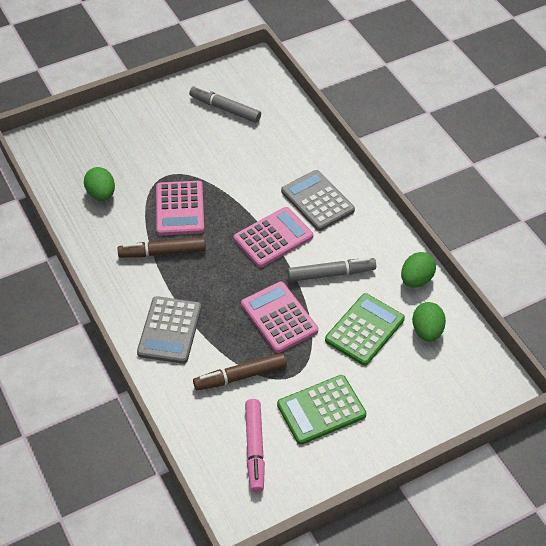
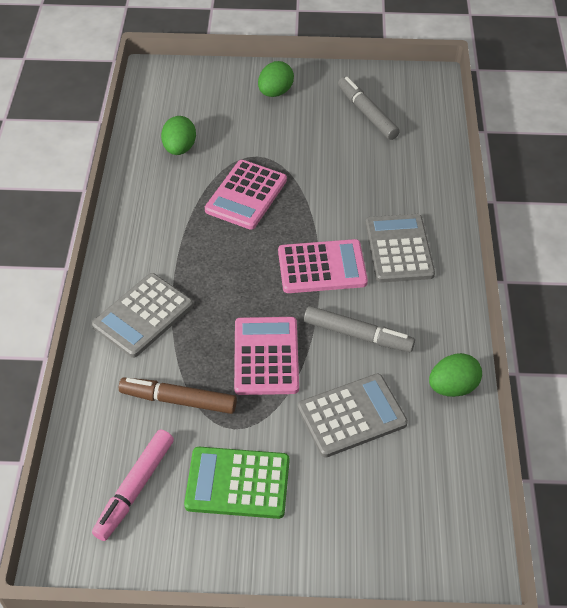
camera: 30 degrees right, 0 degrees up
(162, 252) = (196, 232): brown marker -> none
(364, 330) = (352, 416): green calculator -> grey calculator
(427, 331) = (424, 453): green egg -> green egg (275, 92)

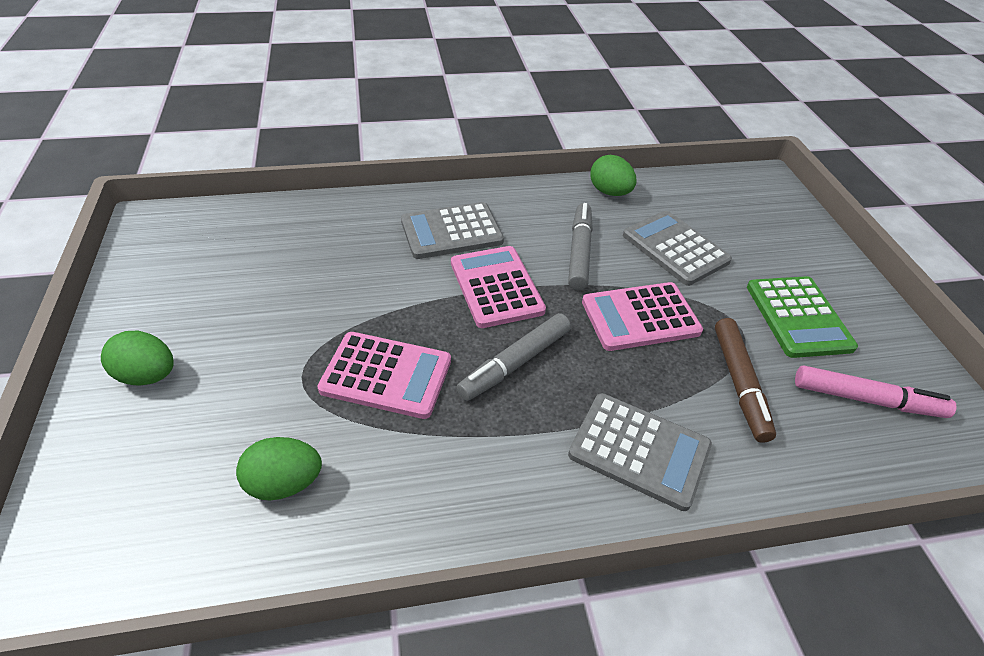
camera: 105 degrees left, 5 degrees down
(367, 113) = (213, 272): grey marker -> grey marker (515, 363)

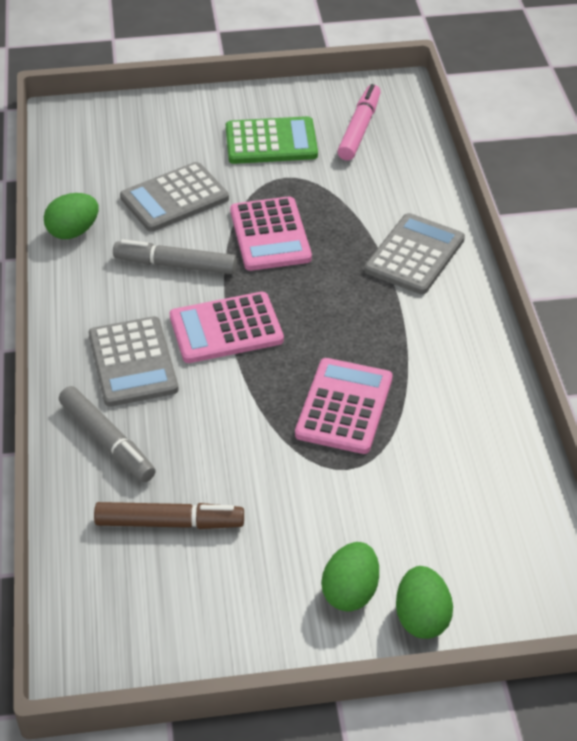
camera: 85 degrees left, 0 degrees up
(284, 483) = (463, 464): green egg -> green egg (421, 618)
(515, 363) = (327, 320): grey marker -> grey marker (107, 441)
(739, 384) = (346, 190): brown marker -> brown marker (169, 523)

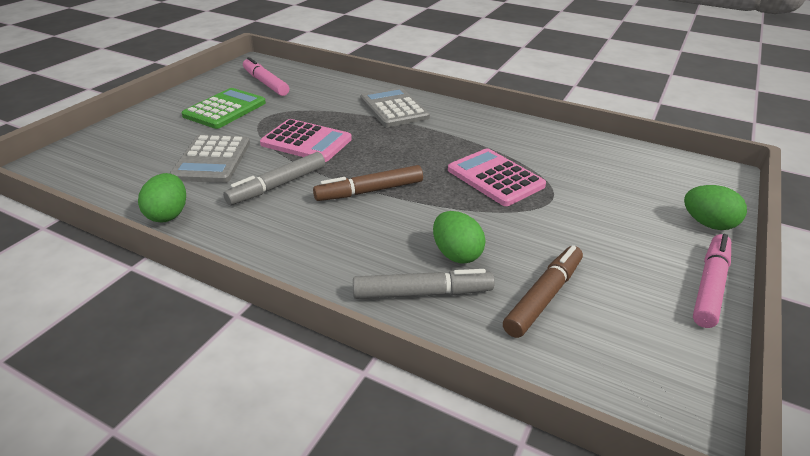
camera: 55 degrees left, 10 degrees down
(132, 362) = (350, 244): grey calculator -> none
(226, 328) = (369, 191): pink calculator -> brown marker
(294, 644) = (710, 286): none -> pink marker
(350, 592) = (669, 242): green egg -> green egg (456, 254)

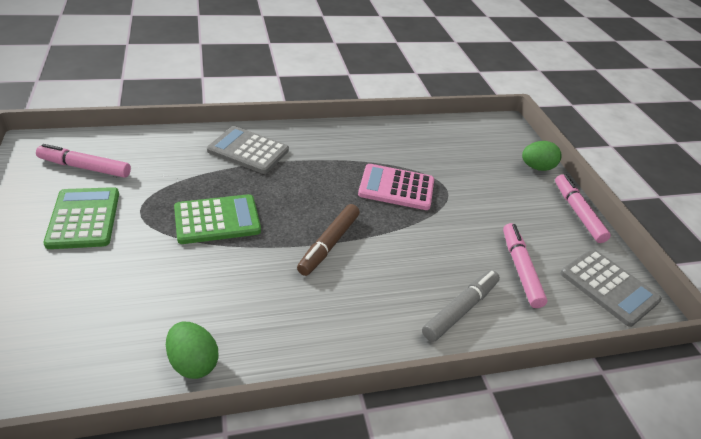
camera: 45 degrees left, 5 degrees up
(212, 160) = (153, 283): grey calculator -> grey calculator (608, 287)
(277, 186) = (251, 278): grey marker -> none
(306, 142) = (217, 220): pink calculator -> green calculator
(456, 254) = (444, 266): green egg -> none
(543, 297) = (520, 269): brown marker -> pink marker

